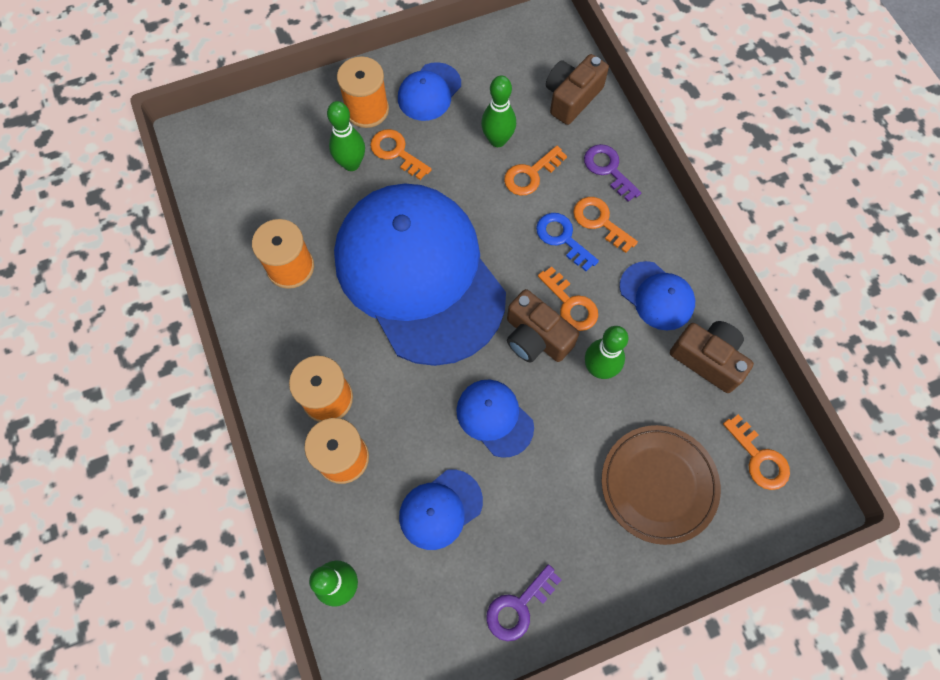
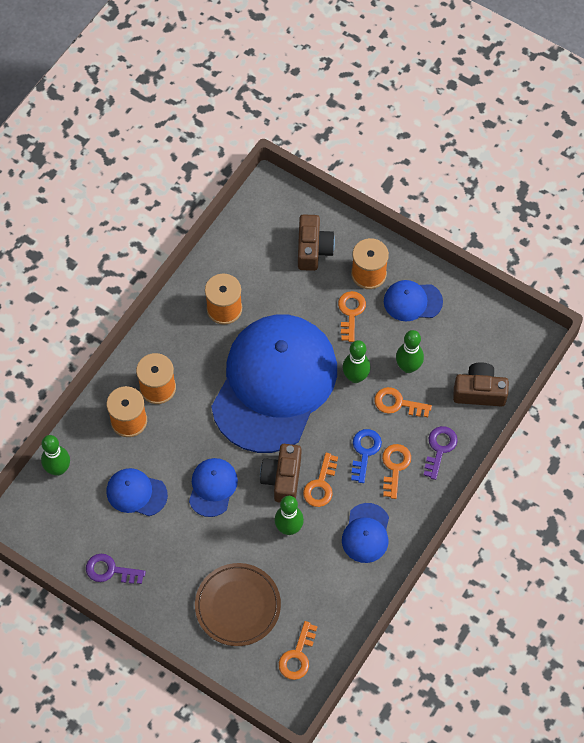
camera: 55 degrees right, 5 degrees down
(351, 164) = (321, 292): green bowling pin -> green bowling pin (355, 377)
(707, 359) = (343, 589): brown camera -> brown camera (313, 249)

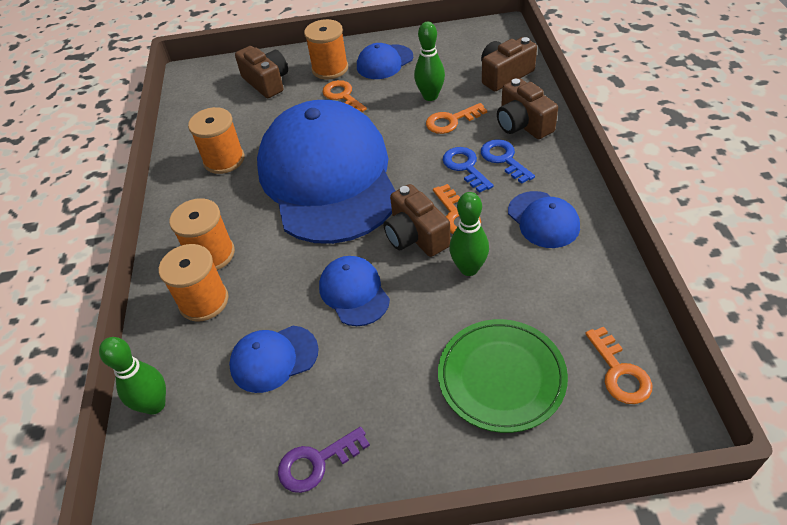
camera: 35 degrees left, 15 degrees down
(238, 606) = (501, 377): brown plate -> green plate
(355, 377) = (395, 128): green bowling pin -> none
(395, 467) = (504, 159): orange key -> blue key
(439, 448) = (523, 124): purple key -> brown camera

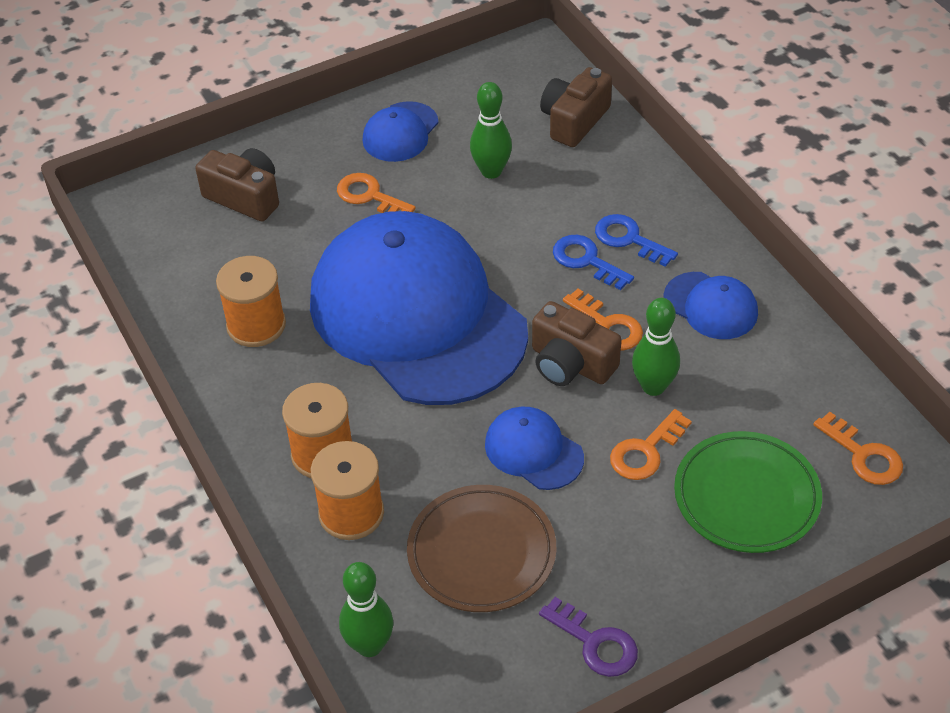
camera: 25 degrees left, 0 degrees up
(274, 358) = (481, 552): blue cap -> brown plate
(316, 462) = (595, 643): purple key -> purple key turned 90 degrees counterclockwise
(330, 69) = (327, 157): orange spool -> none
(451, 121) = (537, 201): orange key -> orange key (645, 451)
(523, 124) = (630, 186): brown camera -> none

